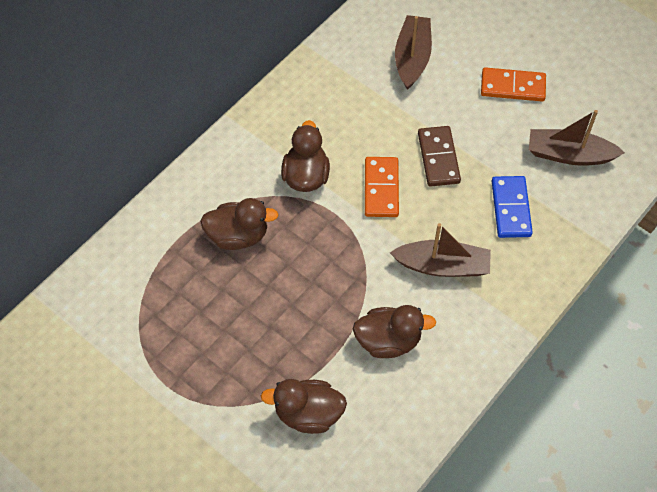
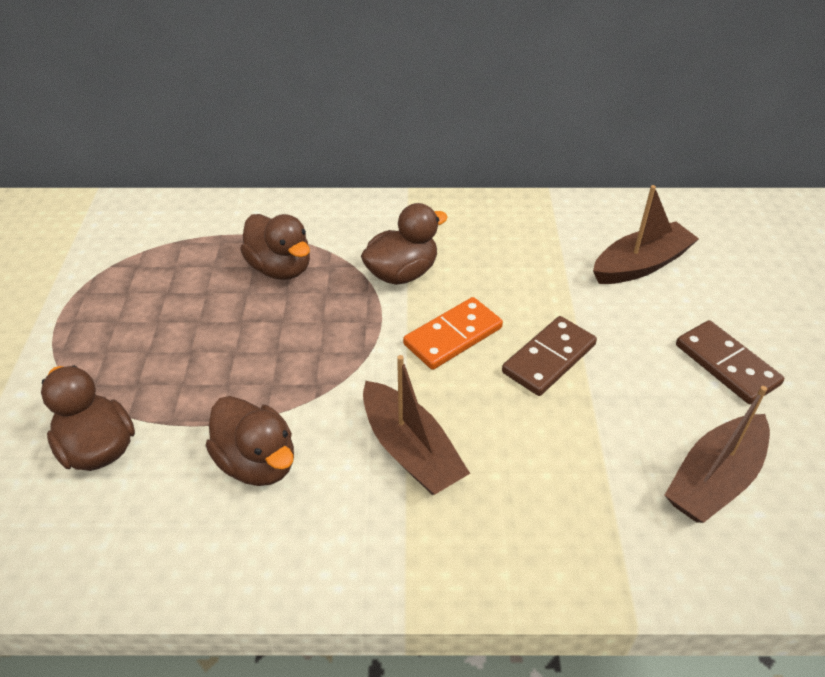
camera: 50 degrees right, 15 degrees down
(511, 208) = (564, 468): blue domino -> none
(512, 86) = (726, 364): orange domino -> brown domino
(569, 154) = (714, 479): brown boat -> brown boat turned 105 degrees counterclockwise

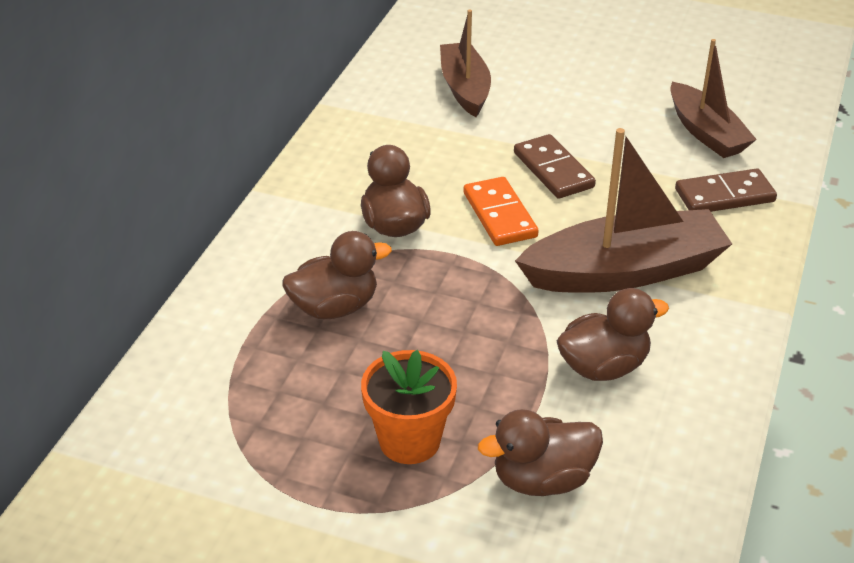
camera: 70 degrees left, 5 degrees down
(133, 351) = (409, 440): none -> orange flower pot
(411, 451) = (625, 271): brown boat -> brown boat, size x1.54
(726, 364) = (600, 88): brown domino -> brown domino (724, 195)

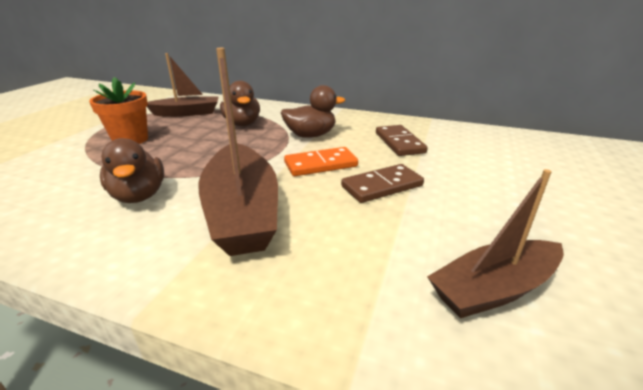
camera: 90 degrees right, 10 degrees down
(465, 88) = (481, 155): brown boat -> brown boat (187, 113)
(542, 479) = (63, 171): brown duck -> none
(724, 195) = (359, 289): brown domino -> brown domino (399, 143)

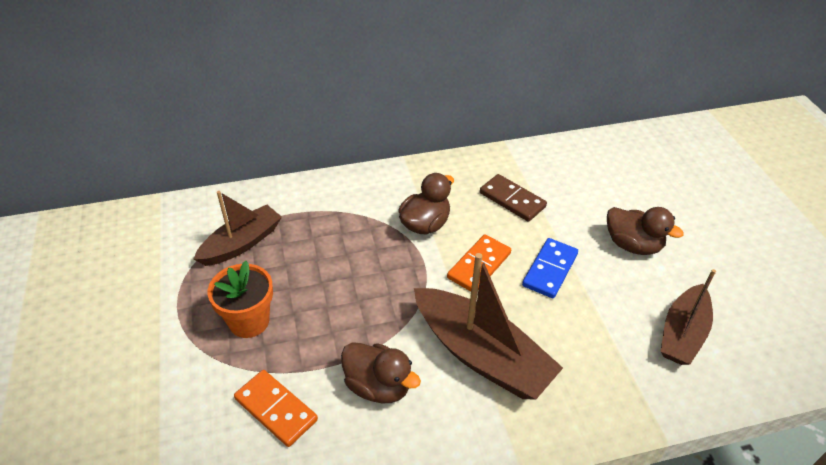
camera: 35 degrees left, 15 degrees up
(63, 180) = (276, 409): none -> orange domino
(242, 124) = (334, 235): brown duck -> brown duck (632, 245)
(382, 186) = (549, 270): brown domino -> blue domino

